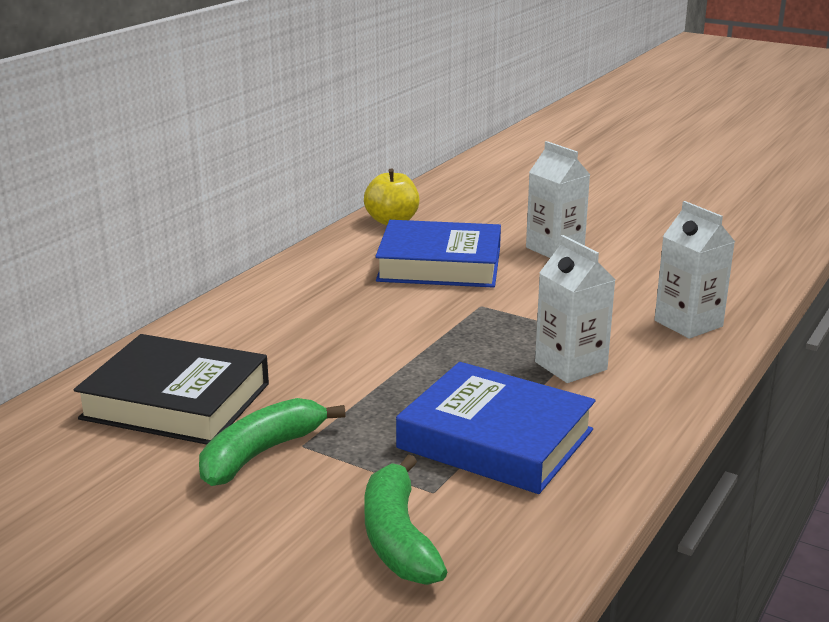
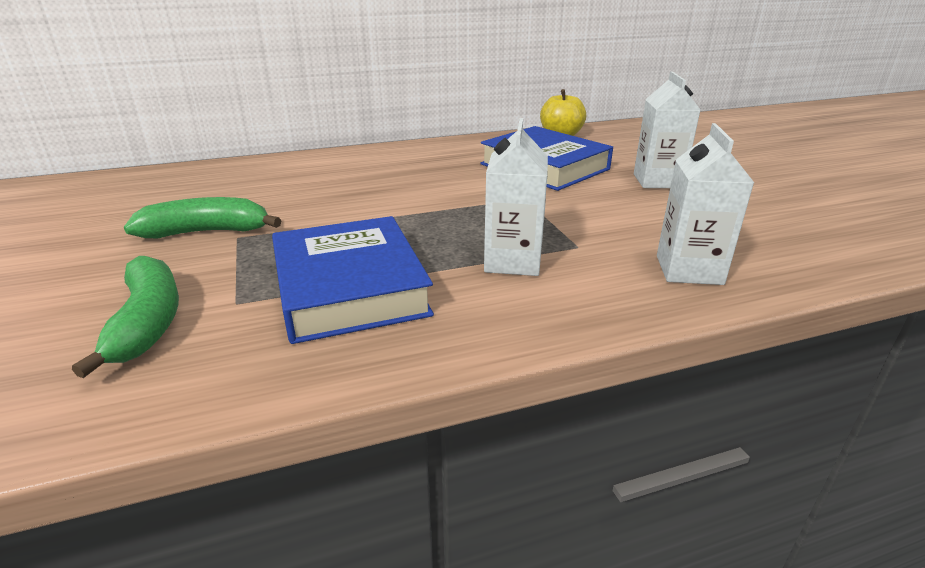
camera: 40 degrees right, 5 degrees up
(176, 401) = (236, 188): black book -> none
(398, 538) = (148, 322): green banana -> green banana turned 135 degrees clockwise

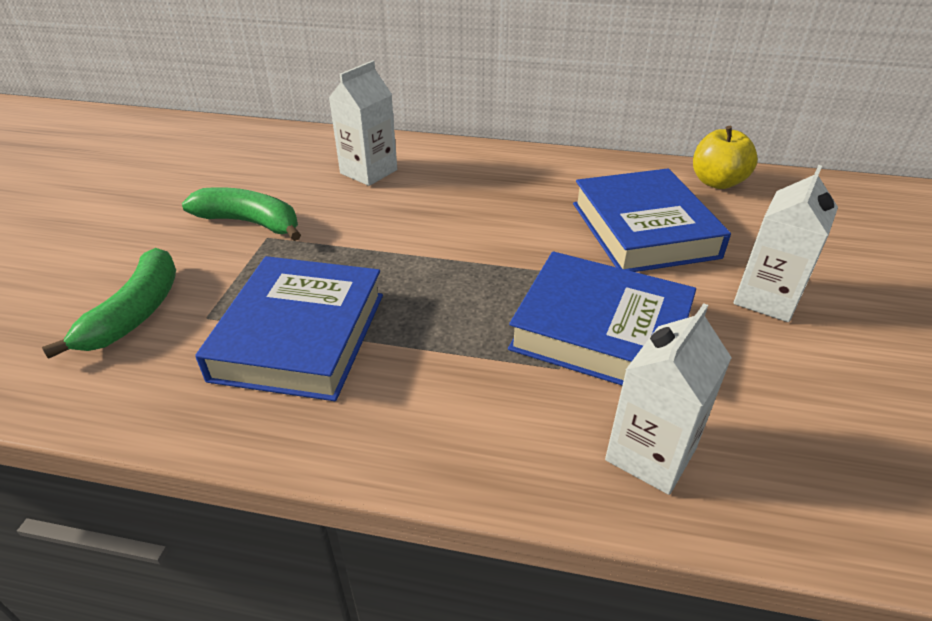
camera: 30 degrees right, 10 degrees up
(512, 261) = (471, 362): white carton -> white carton (368, 171)
(581, 221) = (600, 331): none -> blue book

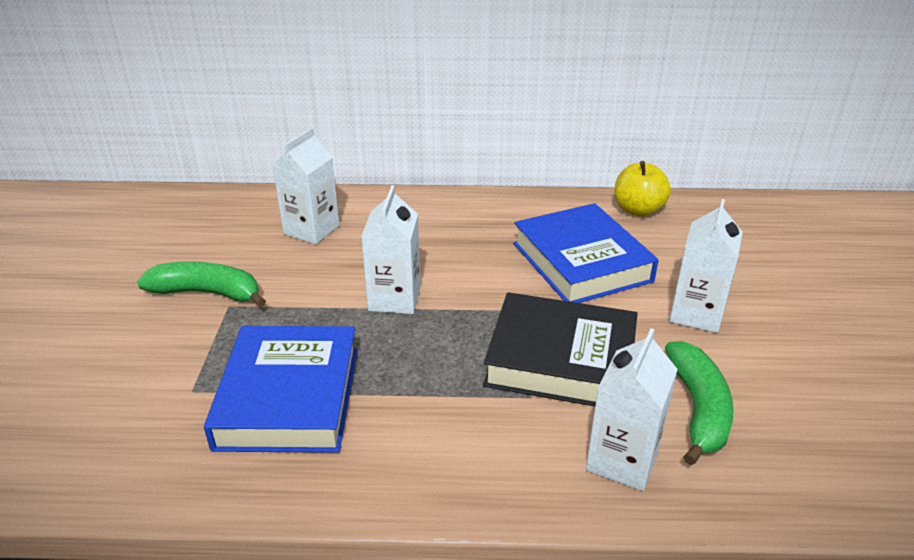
camera: 10 degrees left, 5 degrees down
(135, 313) = (119, 395): green banana -> green banana (698, 409)
(435, 247) = (394, 299): none -> white carton
(600, 331) = (561, 360): blue book -> black book

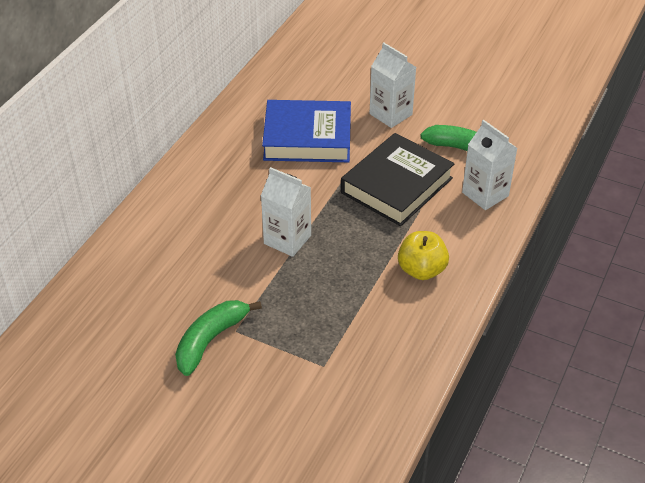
camera: 65 degrees left, 10 degrees up
(289, 397) = (359, 317): blue book -> none
(311, 230) = (162, 261): white carton -> none
(638, 210) = (267, 87): yellow apple -> yellow apple (421, 270)

